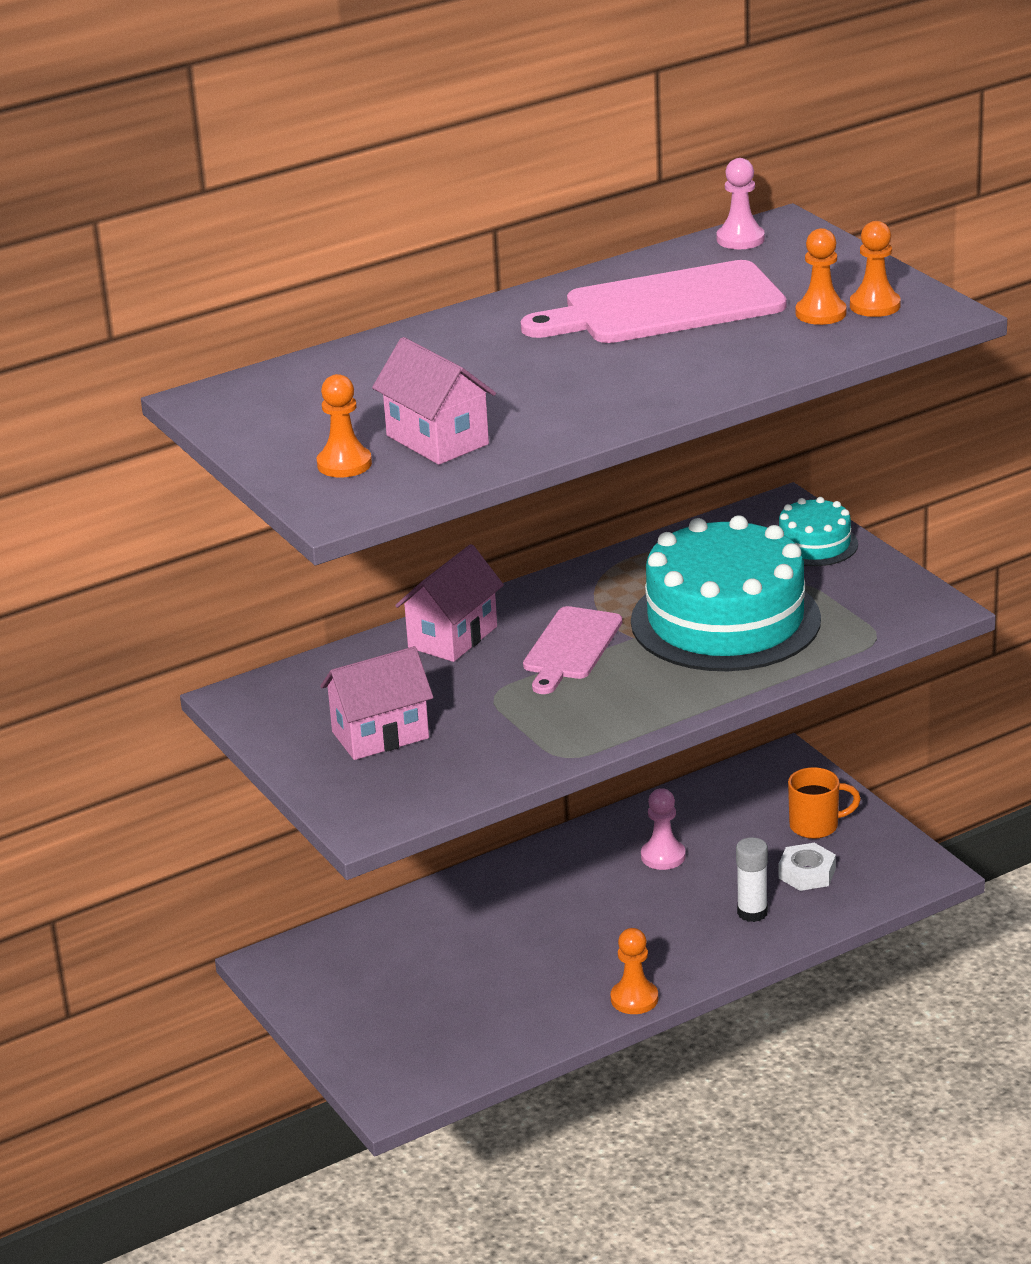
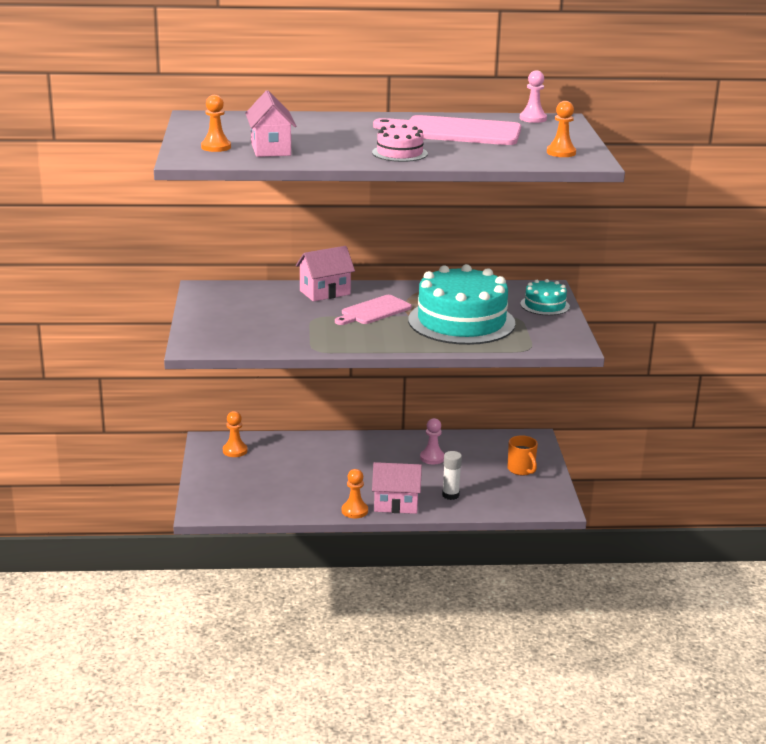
camera: 25 degrees right, 5 degrees down
(380, 735) = (244, 318): pink house -> pink house (396, 504)
(645, 384) = (399, 153): none -> pink cake
(807, 873) = (495, 488): white nut -> none
(816, 826) = (521, 470): orange mug -> orange mug turned 45 degrees clockwise
(820, 313) = (528, 149): orange pawn -> orange pawn (235, 451)

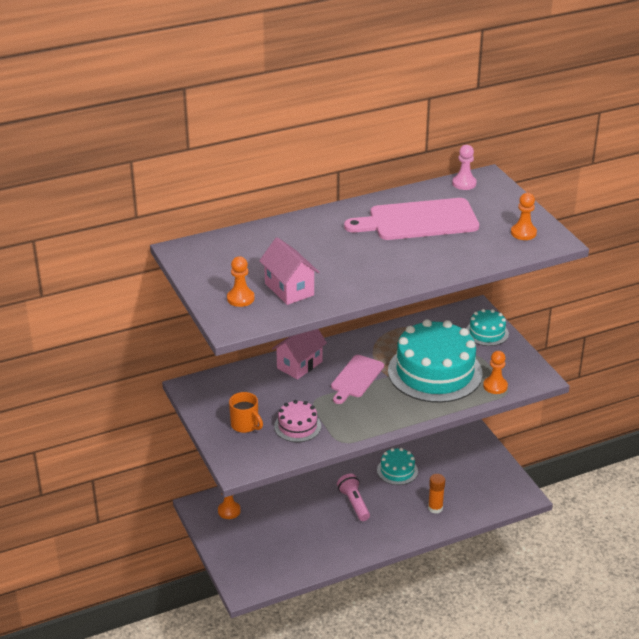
camera: 20 degrees left, 10 degrees up
(354, 511) = (369, 549): orange pawn -> orange pawn (495, 386)
(366, 473) = (354, 503): none -> pink flashlight
(396, 504) = (398, 531): pink house -> none
(399, 153) = (399, 267): pink cake -> pink cake (297, 426)
(432, 458) = (397, 471): pink pawn -> turquoise cake
(450, 495) = (435, 508): white glue stick -> orange glue stick
(521, 470) = (474, 463): orange mug -> orange mug (245, 425)

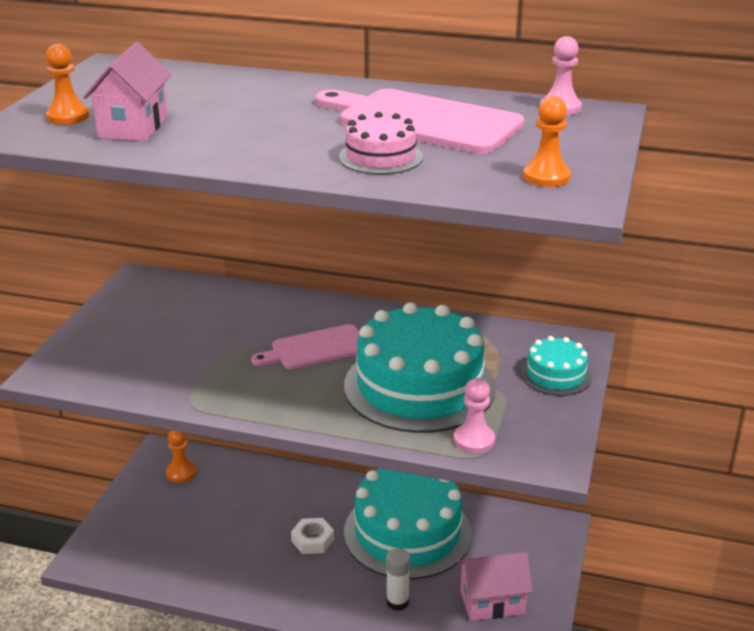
camera: 40 degrees right, 5 degrees down
(245, 425) = (126, 337): orange mug -> none
(297, 426) = (173, 365): pink cake -> pink cake (380, 157)
(299, 365) = (277, 307): pink house -> pink house (492, 602)
(354, 503) = (312, 540): pink flashlight -> white nut
(397, 471) = (407, 532): turquoise cake -> turquoise cake, size x2.11
(435, 508) = (397, 602): orange glue stick -> white glue stick
(495, 386) = (474, 440): orange pawn -> pink pawn

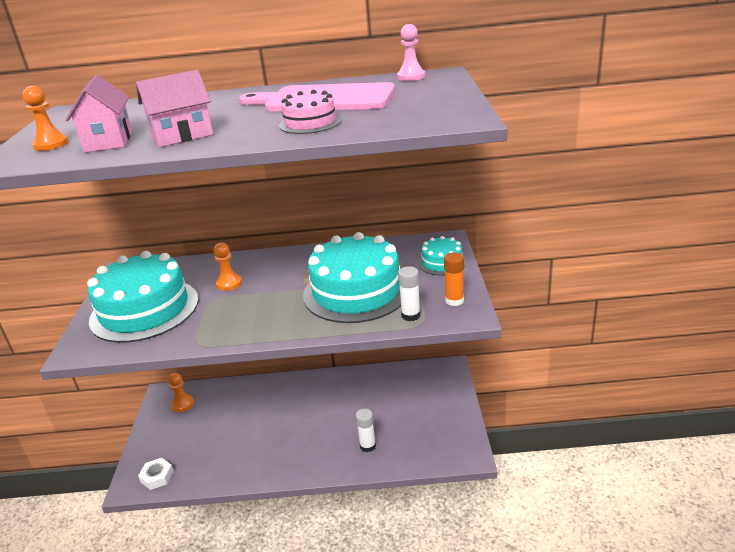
camera: 15 degrees left, 0 degrees up
(312, 540) = (293, 422): white nut -> white nut (157, 476)
(316, 349) = (273, 285): pink cutting board -> none
(407, 532) = (355, 399): turquoise cake -> turquoise cake (144, 310)
(474, 440) = (410, 315): pink pawn -> white glue stick
(492, 602) = (429, 427): pink house -> pink house (182, 136)
(543, 435) = (454, 300): none -> orange glue stick
(546, 177) = (433, 112): orange pawn -> orange pawn (229, 283)

